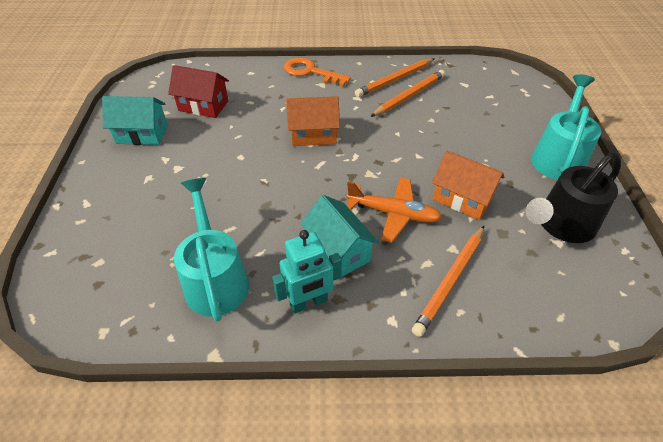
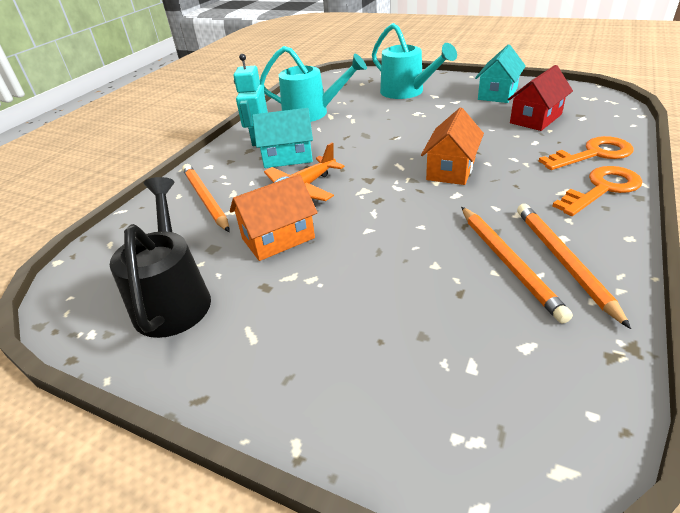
camera: 120 degrees right, 10 degrees down
(262, 77) = (593, 154): none -> orange key
(558, 156) = (265, 370): turquoise watering can -> turquoise watering can (407, 92)

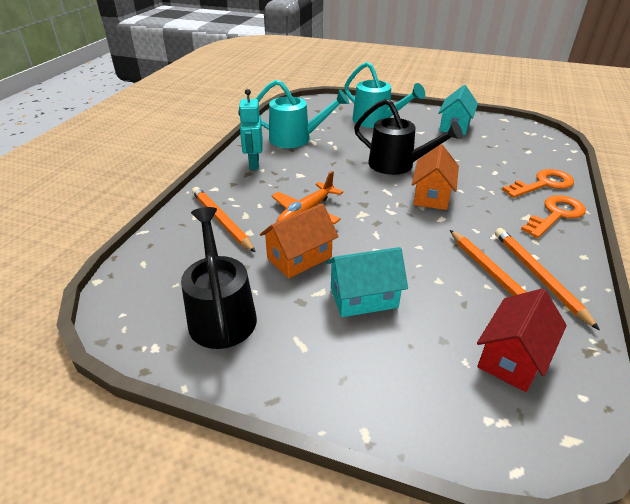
camera: 10 degrees left, 0 degrees up
(288, 157) = (286, 181): turquoise house -> turquoise house (363, 297)
(419, 137) = (398, 165): none -> black watering can
(535, 119) = (491, 151): red house -> red house (512, 357)

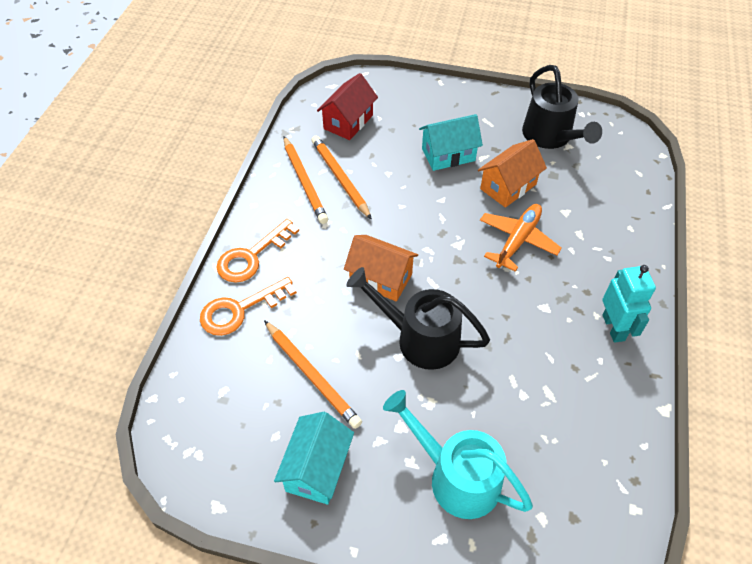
camera: 175 degrees right, 15 degrees up
(221, 220) = (600, 224): orange pencil -> orange pencil (312, 375)
(296, 139) = (578, 400): turquoise watering can -> none
(432, 195) = (381, 278): orange house -> orange house turned 75 degrees counterclockwise

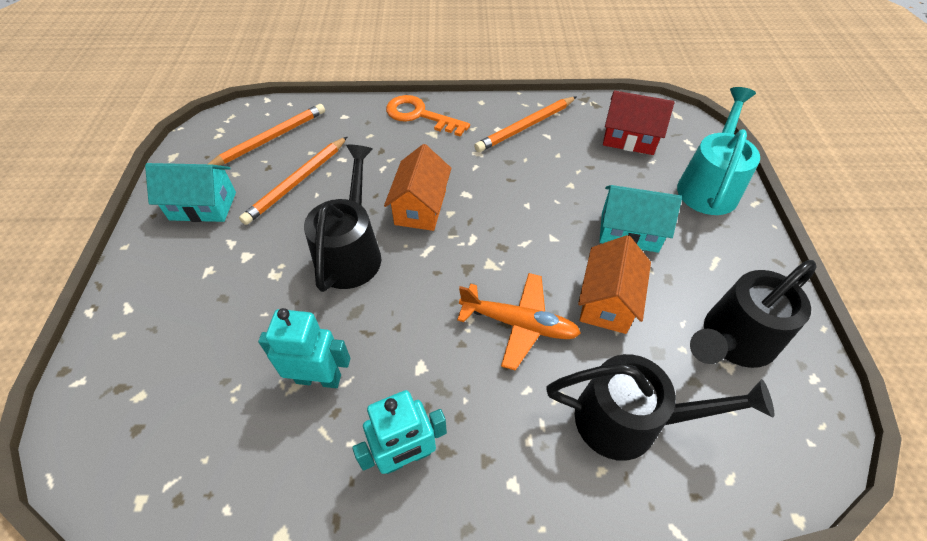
camera: 75 degrees right, 0 degrees up
(240, 310) = (359, 123): orange key -> none
(340, 178) = (543, 150): orange pencil -> orange pencil (270, 139)
(448, 155) = (629, 232): turquoise house -> turquoise house turned 45 degrees counterclockwise
(455, 476) = (191, 309): turquoise watering can -> turquoise watering can (709, 185)
(508, 186) = (607, 301): orange house -> orange house turned 75 degrees clockwise
(544, 376) = (319, 378): none -> turquoise robot
(599, 204) = (630, 421): none -> black watering can

